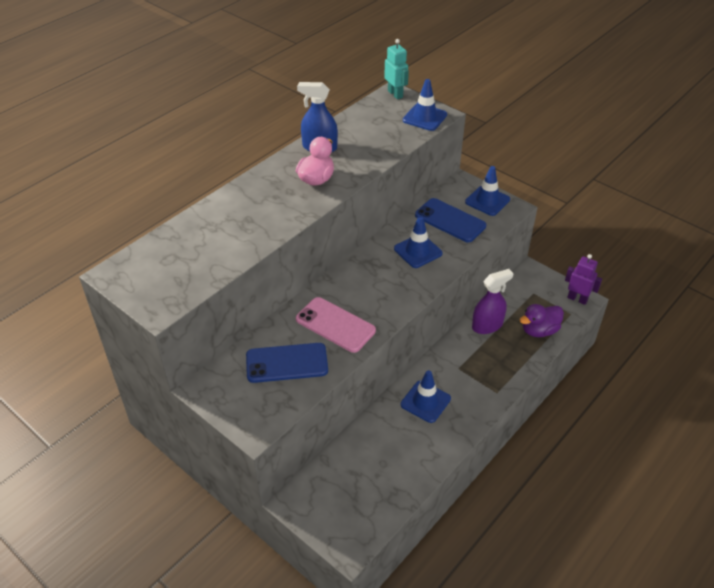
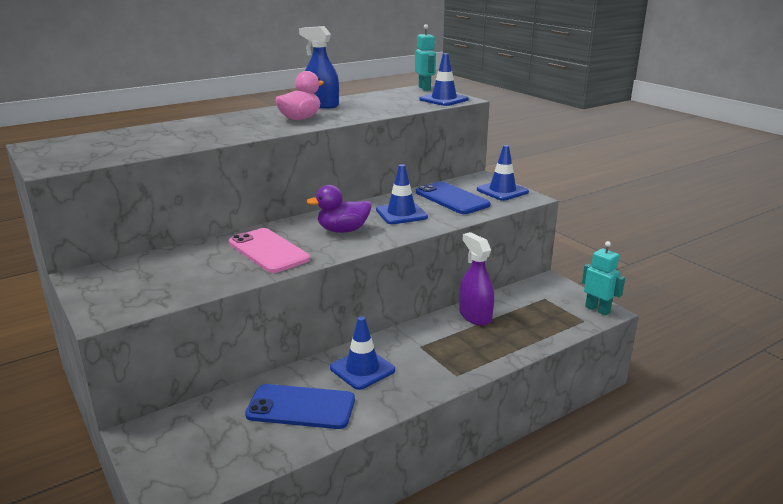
camera: 15 degrees right, 20 degrees down
(287, 363) = (190, 270): blue phone -> blue phone (301, 407)
(487, 325) = (475, 316): purple spray bottle -> purple spray bottle turned 105 degrees counterclockwise
(539, 330) = (537, 329): purple duck -> purple duck (343, 230)
(577, 299) = (597, 309): purple robot -> turquoise robot

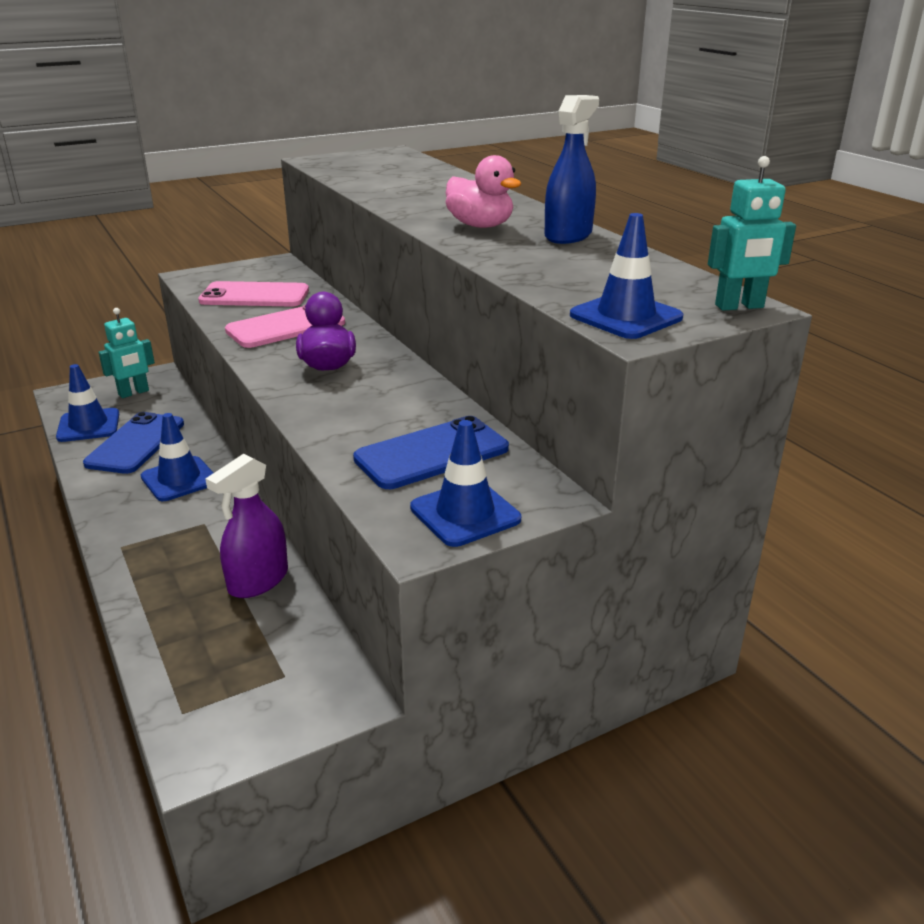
camera: 95 degrees right, 5 degrees up
(186, 272) = (254, 296): none -> pink phone
(401, 214) = (374, 406): blue traffic cone -> blue traffic cone (88, 426)
(475, 316) = (258, 581): purple spray bottle -> purple spray bottle turned 150 degrees clockwise
(597, 309) = (210, 744): turquoise robot -> turquoise robot (134, 393)

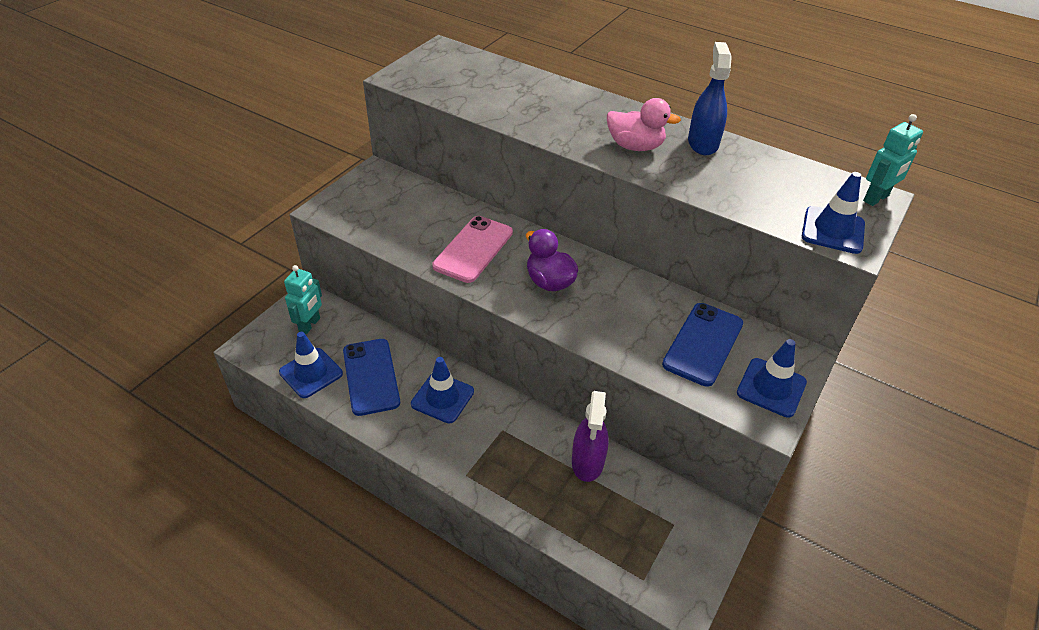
camera: 30 degrees left, 15 degrees up
(254, 296) = (408, 219): pink phone -> none

